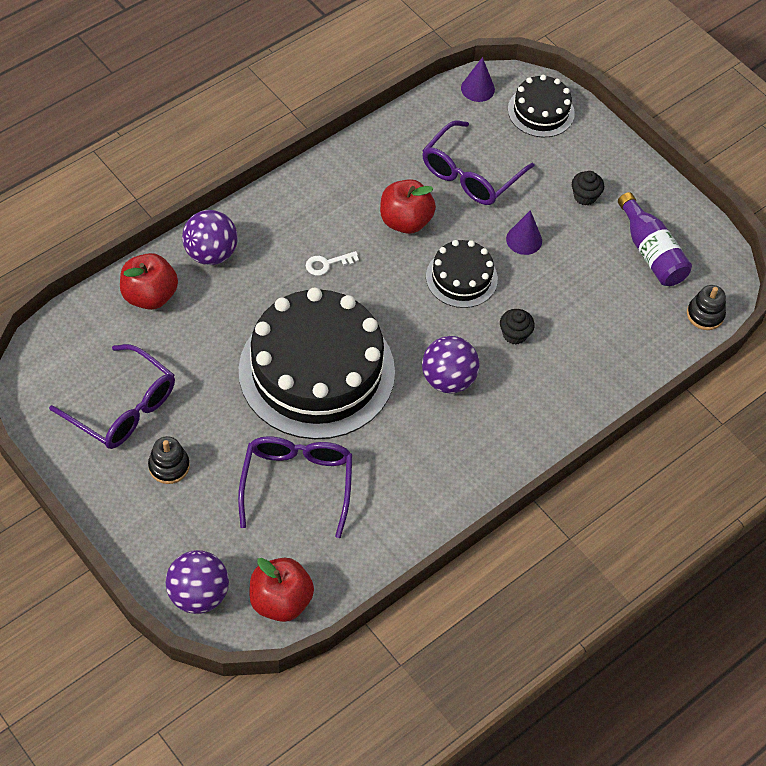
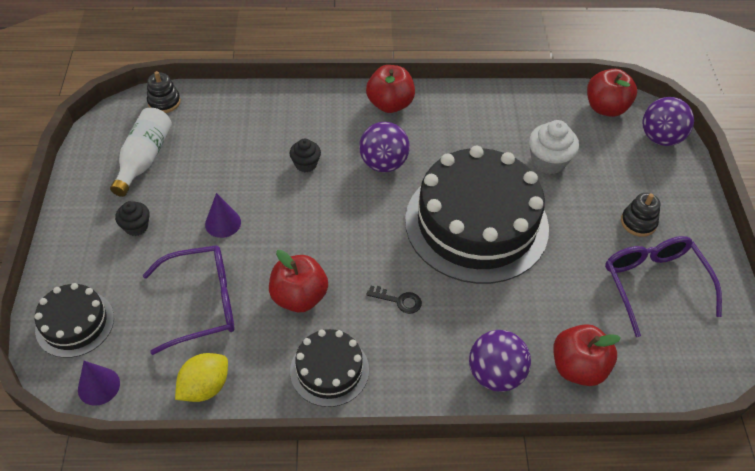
camera: 140 degrees left, 5 degrees down
(297, 484) = (548, 161): purple glasses -> white cupcake
(327, 264) = (399, 300): white key -> black key
(408, 127) = (205, 387): none -> yellow lemon
(461, 278) = (302, 224): black cake -> black cake (329, 370)
(503, 452) = (390, 104): none -> red apple
(651, 252) = (144, 159): purple bottle -> white bottle

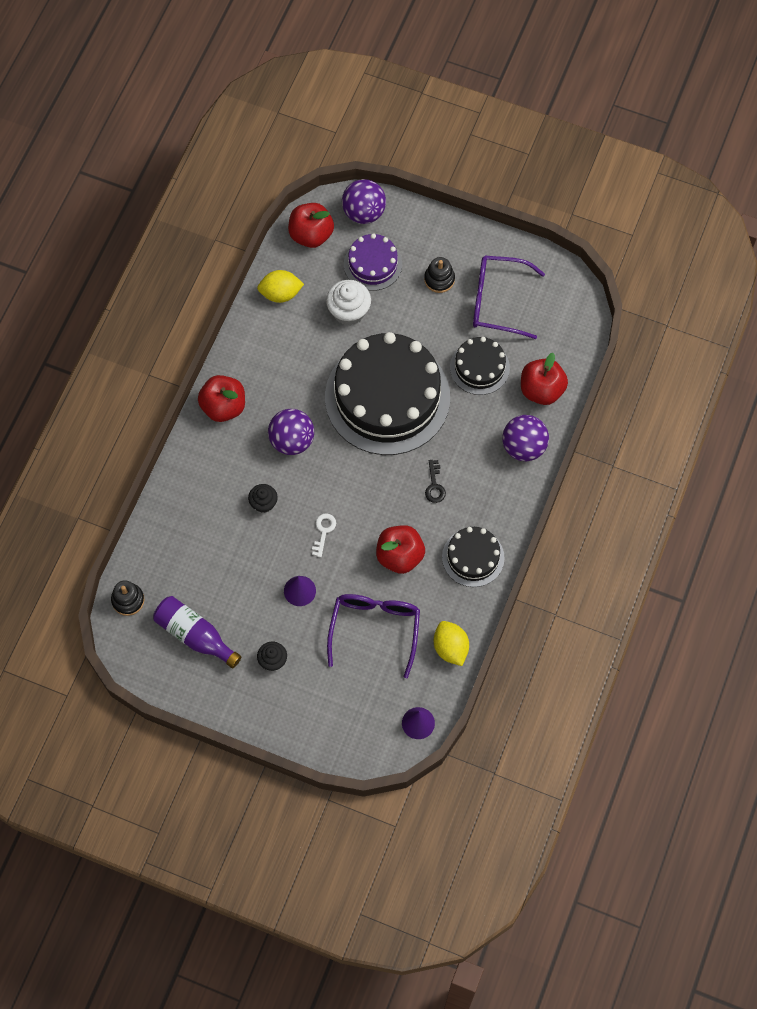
camera: 65 degrees left, 15 degrees up
(75, 323) = (352, 729): black cake -> black cake (479, 367)
(144, 159) = (195, 635): white bottle -> purple bottle
(297, 221) = (323, 531): none -> white key
(399, 300) = (434, 485): black key -> black key turned 135 degrees clockwise
(530, 106) = (280, 294): none -> yellow lemon
(612, 163) = (373, 264): none -> purple cake

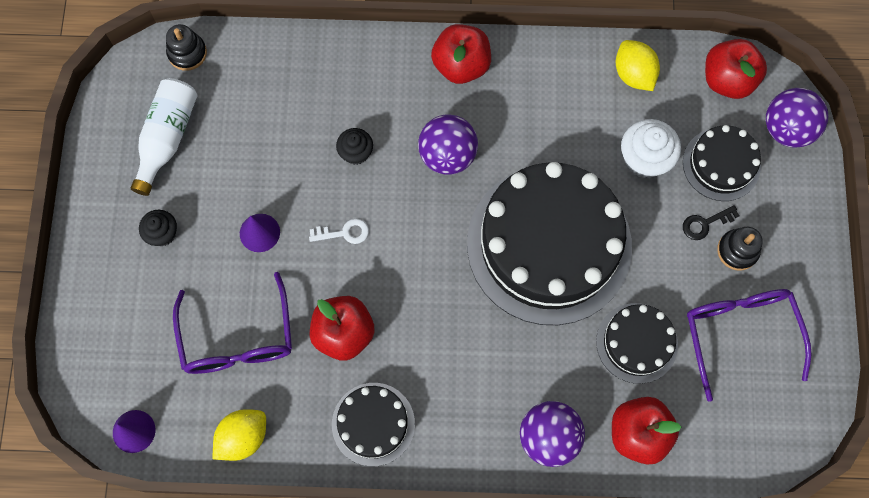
camera: 70 degrees right, 5 degrees up
(195, 635) = (167, 138): purple bottle -> white bottle
(373, 264) = (721, 164): purple cake -> black cake
(374, 630) = (237, 337): purple glasses -> purple glasses turned 90 degrees clockwise
(434, 485) = (452, 343): black key -> black key (705, 224)

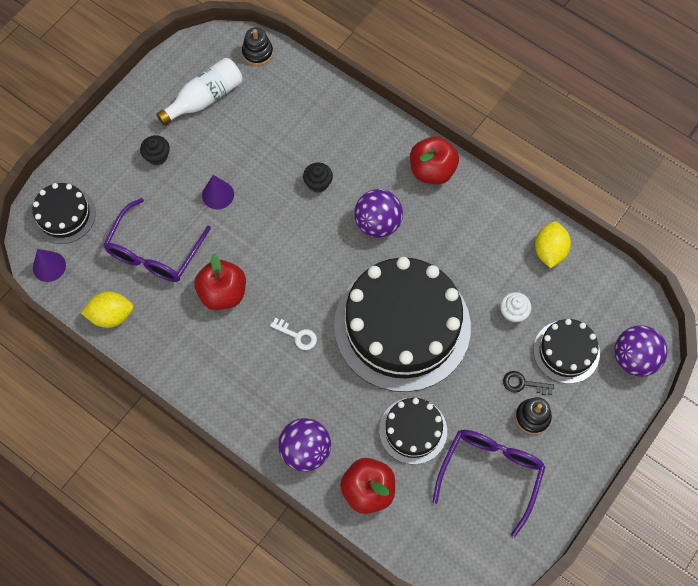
camera: 35 degrees right, 5 degrees down
(344, 233) = (272, 230): white key -> white key (297, 336)
(373, 424) = (198, 363): black cake -> black cake (64, 215)
(644, 159) = (513, 313): white cupcake -> white cupcake, size x0.63
(727, 80) = (616, 297): red apple -> none

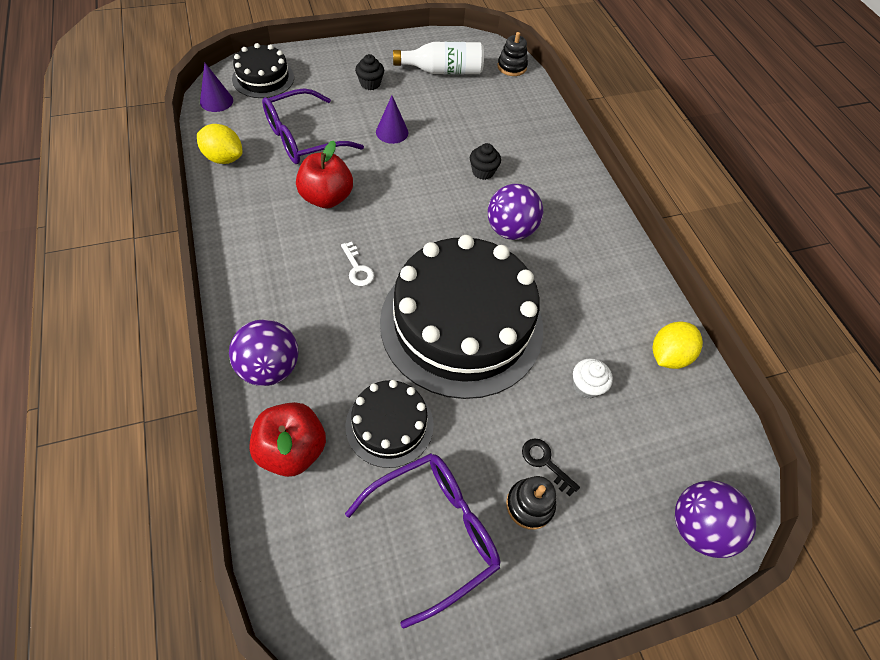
camera: 30 degrees right, 10 degrees down
(432, 170) = (596, 221): red apple -> none
(566, 351) = (619, 463): black cake -> none

